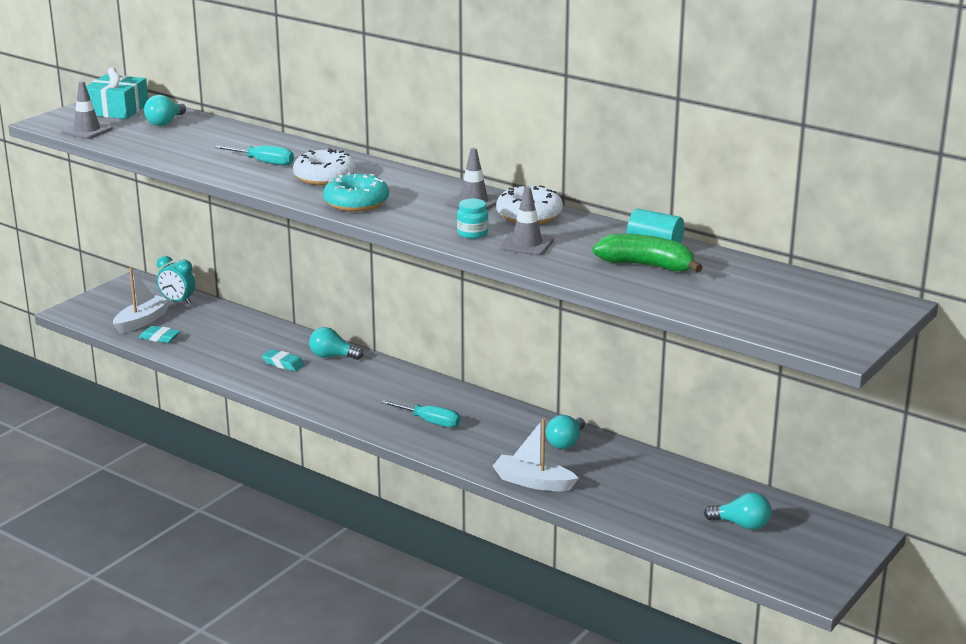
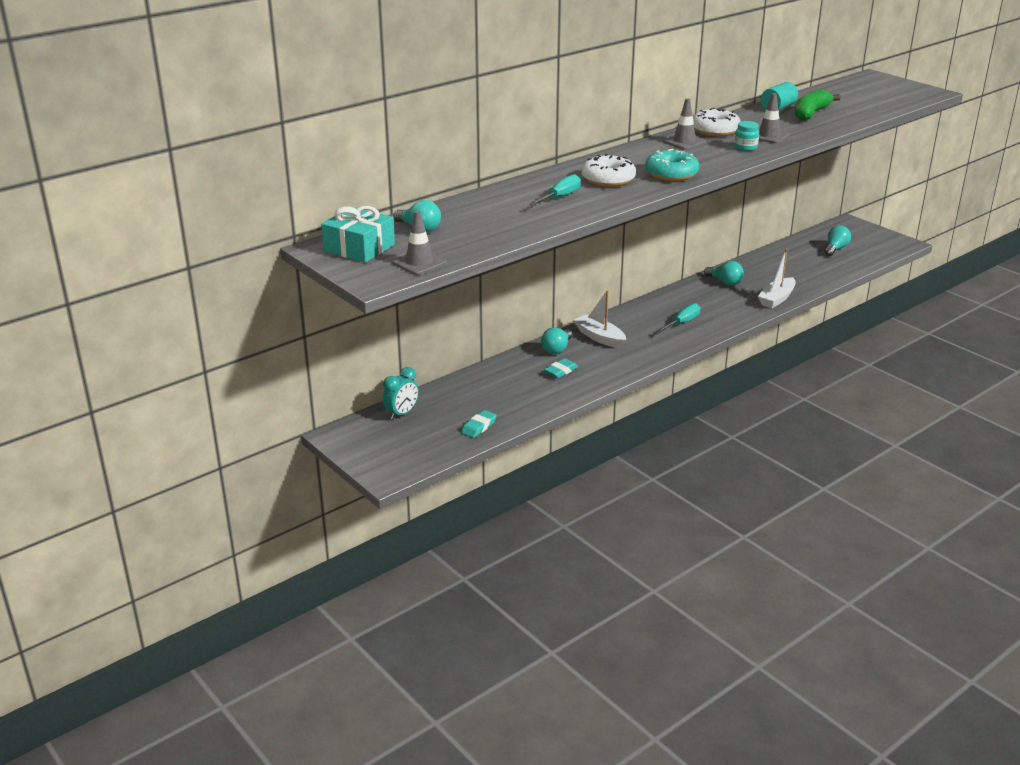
camera: 75 degrees left, 5 degrees up
(142, 321) = (436, 435): white boat -> white boat (600, 338)

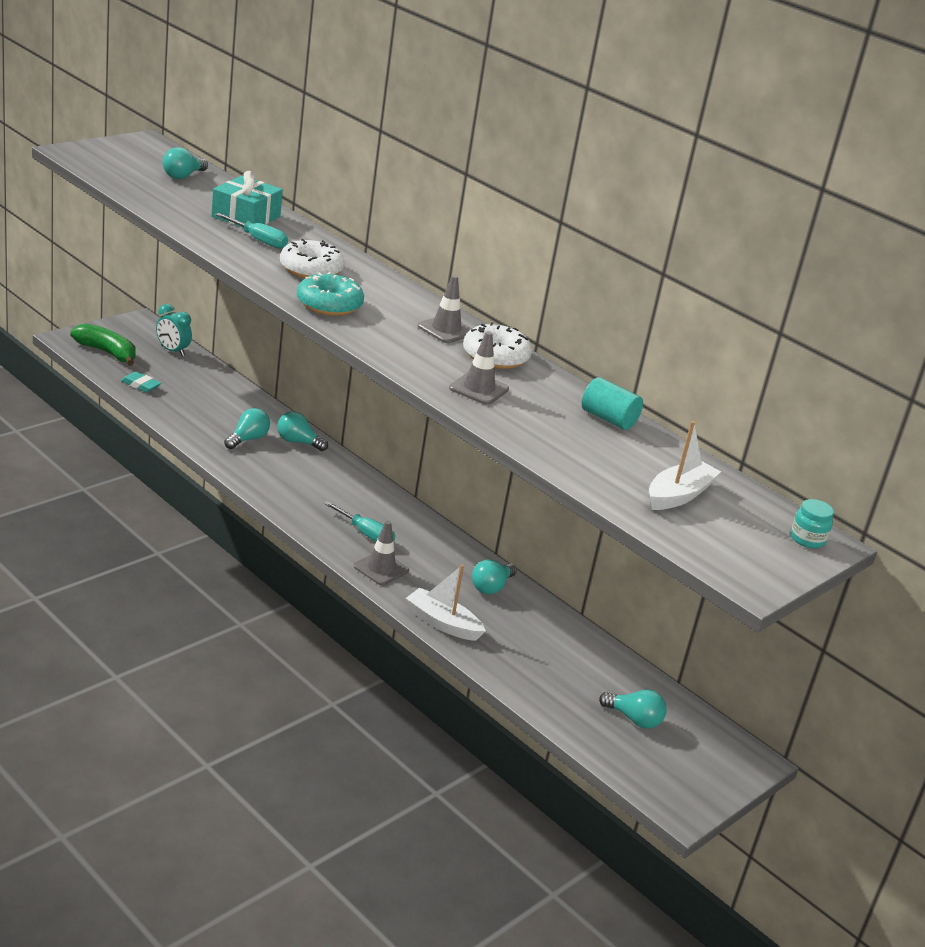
camera: 80 degrees right, 0 degrees up
(359, 248) = (143, 152): turquoise gift -> turquoise gift (246, 216)
(419, 263) = (103, 169): grey traffic cone -> grey traffic cone (381, 568)
(561, 371) = (248, 439): turquoise eraser -> turquoise light bulb
(600, 338) = (325, 472): white boat -> white boat (678, 495)
(745, 147) = (429, 365): turquoise jar -> turquoise jar (807, 539)
(811, 113) = (590, 440): green banana -> green banana (107, 352)

